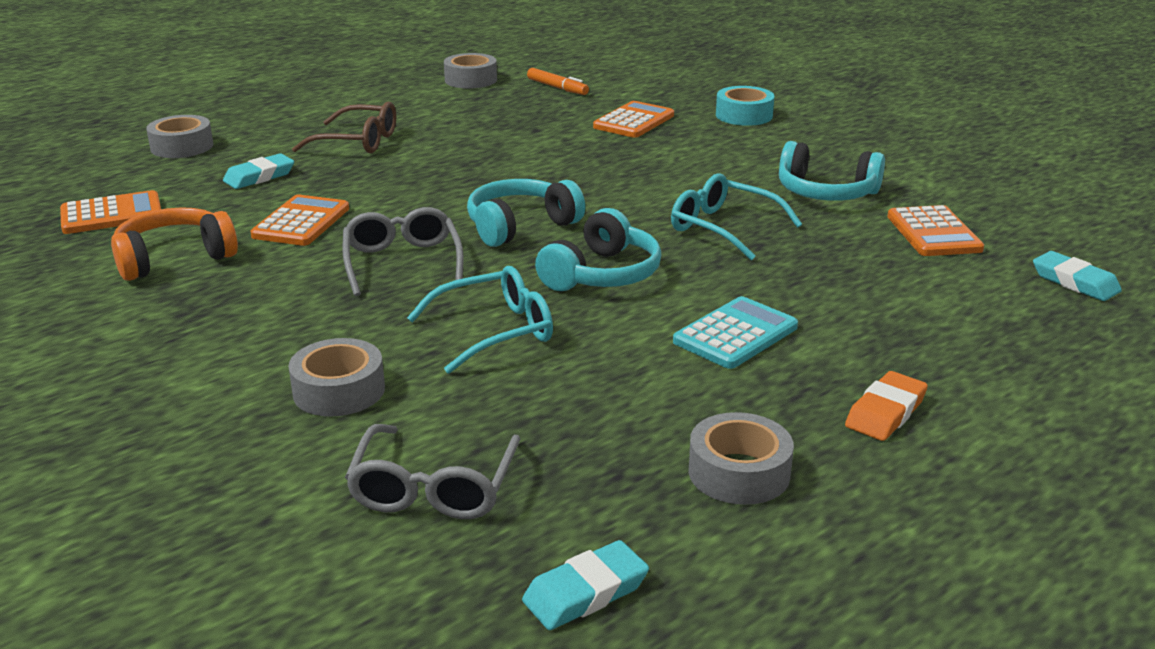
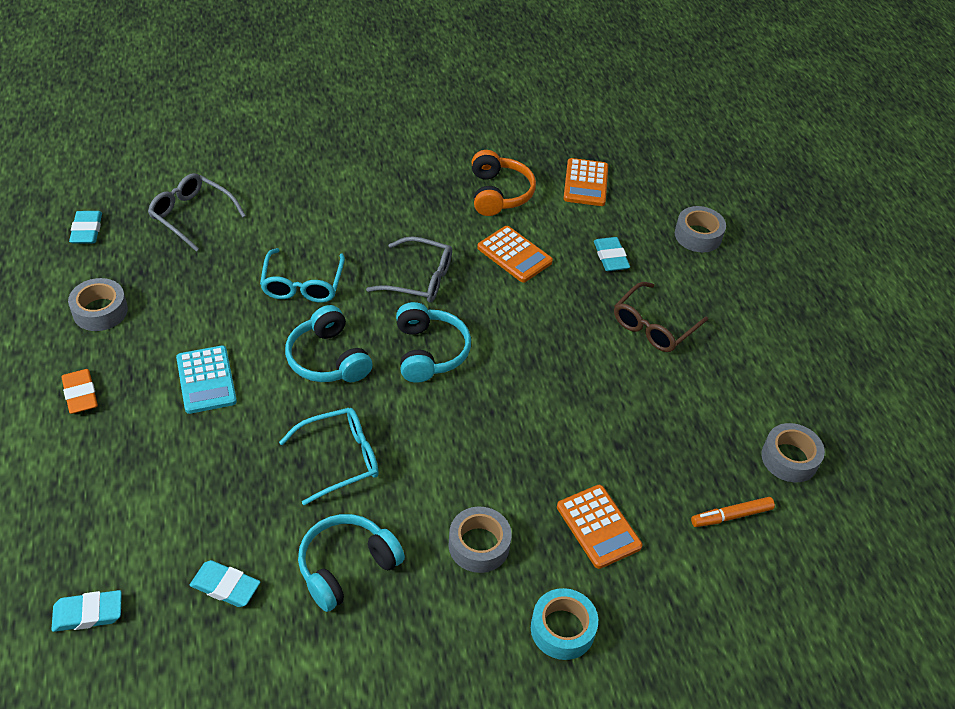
camera: 115 degrees right, 20 degrees up
(339, 390) = (296, 212): grey tape -> grey tape (479, 545)
(933, 233) = (225, 586): orange calculator -> turquoise eraser

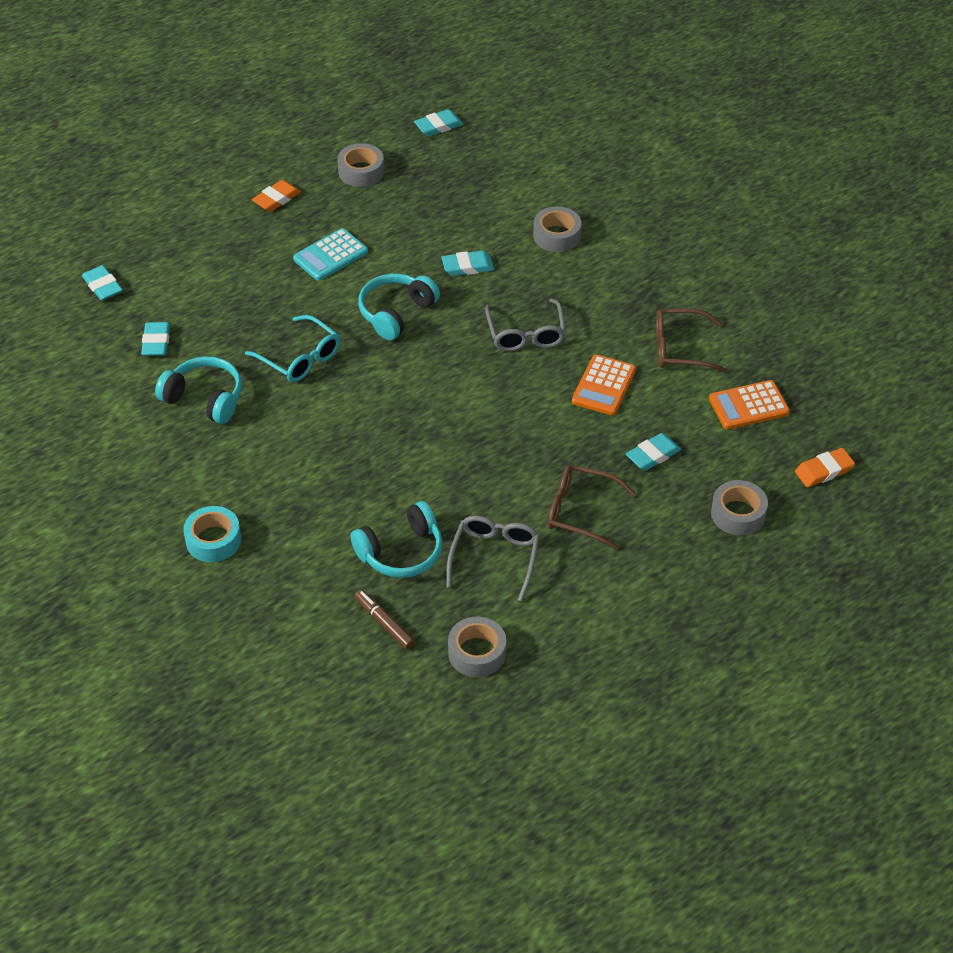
camera: 70 degrees right, 0 degrees up
(192, 216) = (498, 173): grey glasses -> grey glasses (494, 558)
(302, 284) = (467, 266): turquoise glasses -> turquoise eraser
(429, 352) = (444, 370): turquoise headphones -> turquoise headphones (401, 552)
(479, 545) = (264, 466): grey tape -> grey tape (556, 236)
(499, 193) = (680, 348): orange headphones -> brown glasses
(598, 527) = (322, 535): orange calculator -> none
(674, 173) = (824, 470): none -> orange eraser
(731, 516) = (384, 623): orange marker -> brown marker

